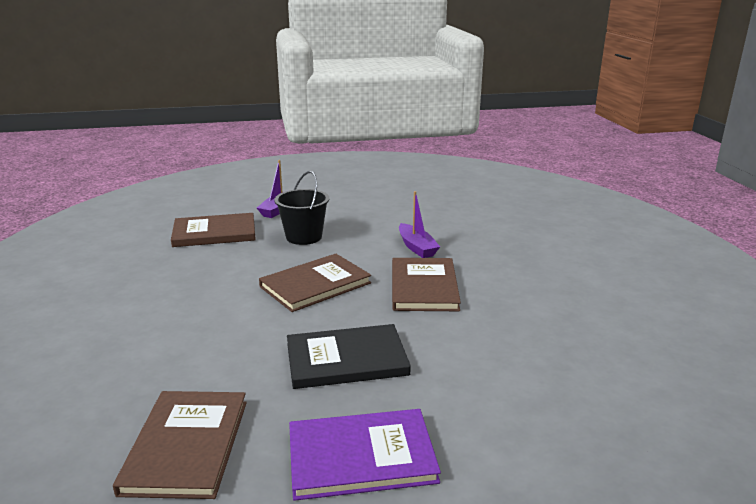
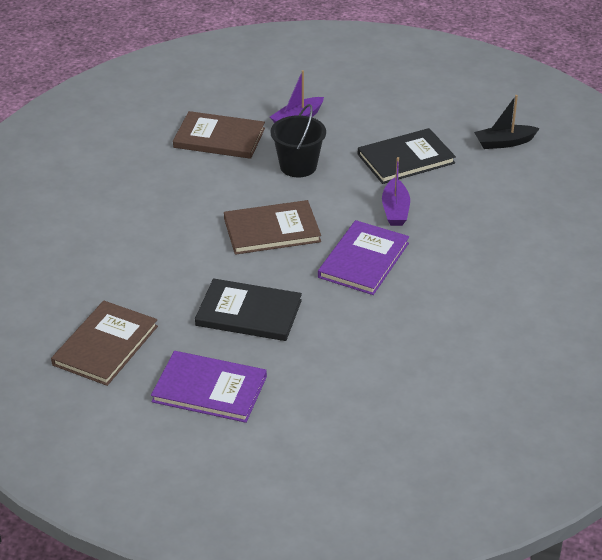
camera: 25 degrees right, 15 degrees up
(392, 215) = (405, 158): none -> black book
(423, 287) = (363, 260): brown book -> purple book
(458, 194) = (504, 143): none -> black boat

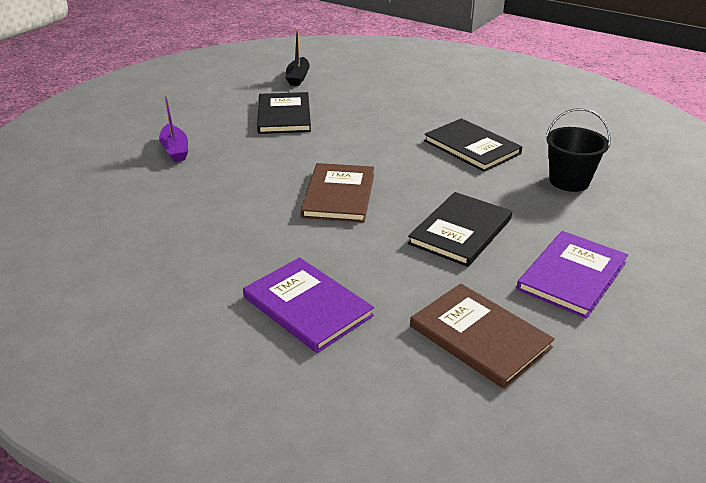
camera: 70 degrees left, 5 degrees down
(219, 138) = (161, 196): brown book -> none
(298, 166) = (250, 163): black bucket -> black bucket (569, 181)
(363, 260) = (412, 160): purple book -> purple book (307, 306)
(395, 210) = (351, 133): purple boat -> none
(417, 296) = (472, 147): none -> black book

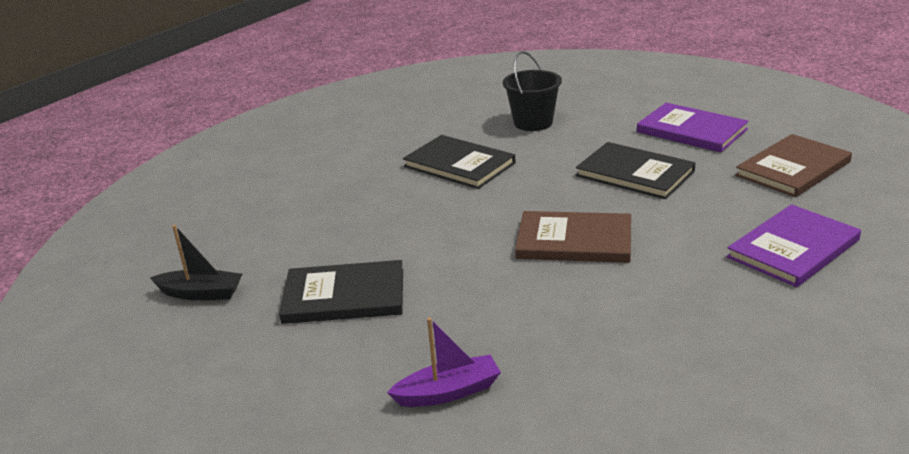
camera: 85 degrees left, 5 degrees down
(472, 147) = (459, 165): black book -> black book turned 75 degrees clockwise

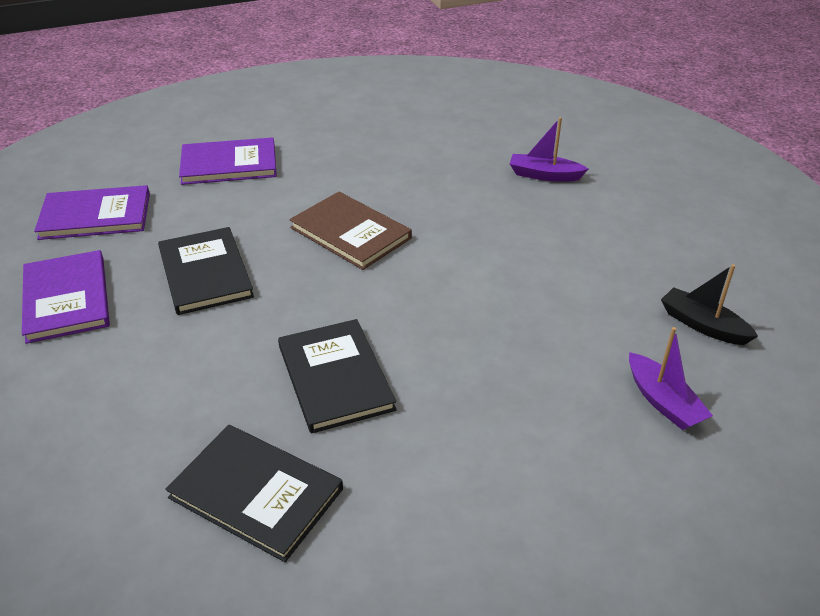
camera: 150 degrees left, 10 degrees up
(225, 232) = (663, 401): none -> purple boat
(344, 296) = (572, 266): black book -> black book (256, 493)
(533, 123) = (169, 410): black bucket -> none
(793, 169) = (95, 216): brown book -> purple book

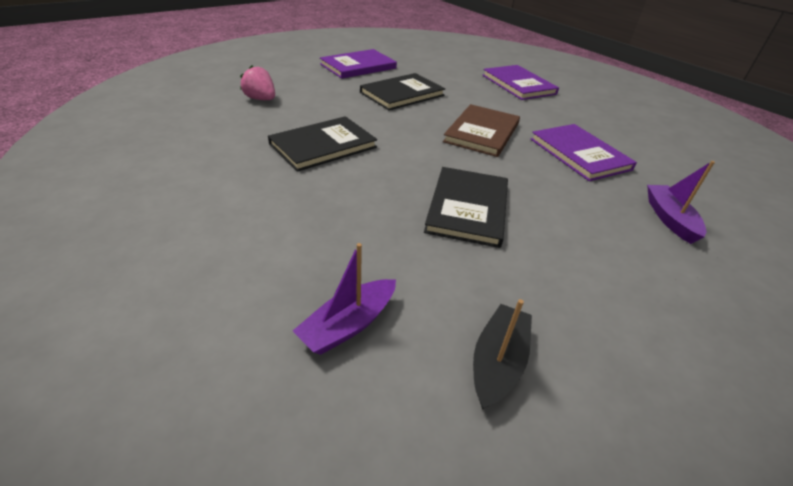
camera: 70 degrees right, 0 degrees up
(95, 216) = (432, 61): purple book -> purple book (579, 154)
(144, 434) = (261, 99): none -> pink strawberry
(256, 493) = (217, 134): black book -> black book (468, 208)

